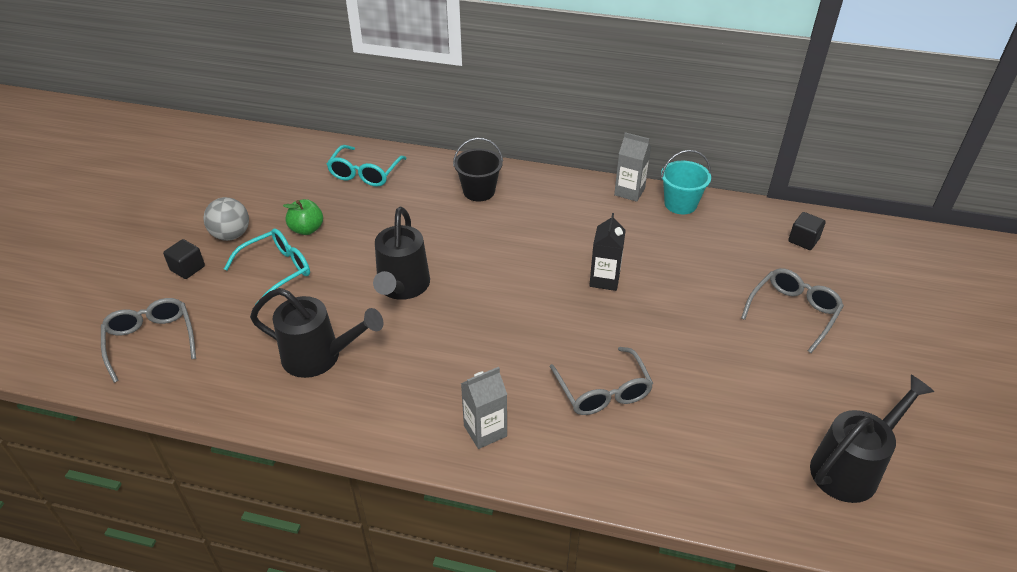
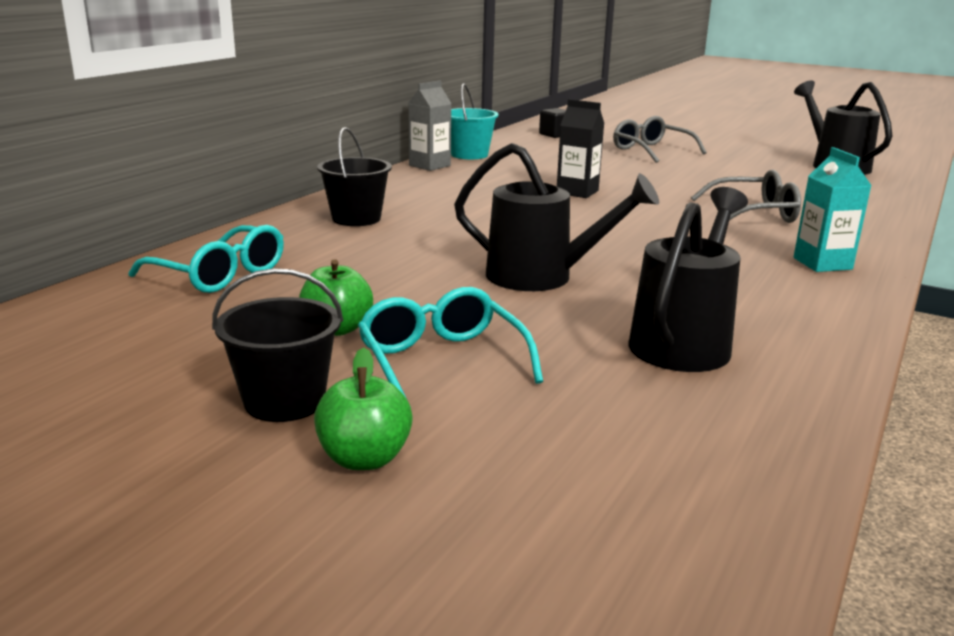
camera: 75 degrees left, 20 degrees down
(151, 340) = (605, 512): grey glasses -> none
(187, 268) = (364, 458): black cube -> green apple
(231, 235) = (284, 401): grey ball -> black bucket
(485, 431) = (822, 263): grey carton -> turquoise carton

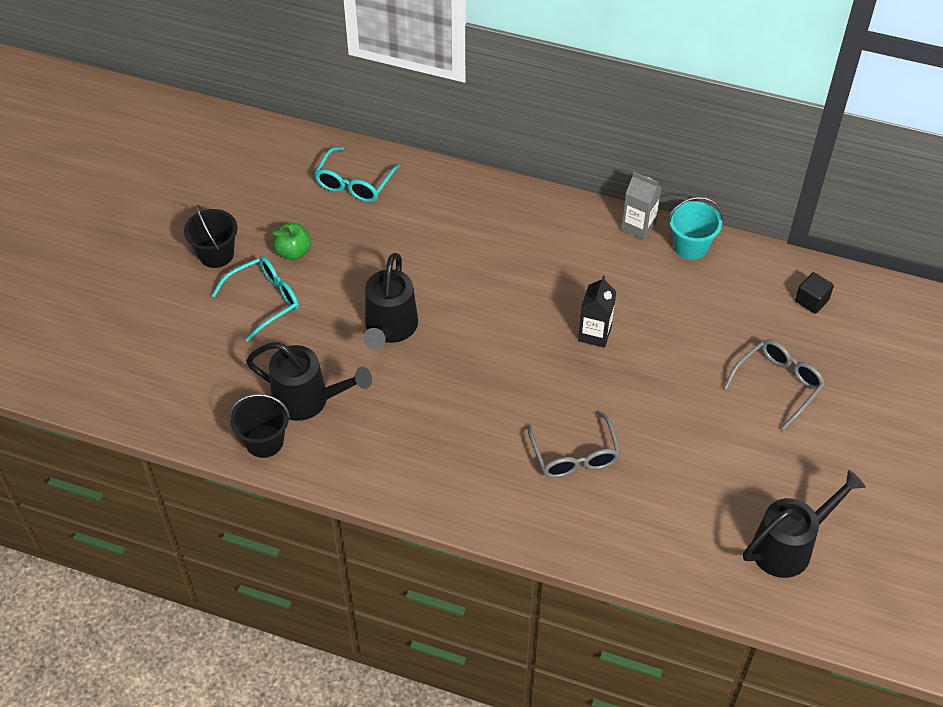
camera: 80 degrees right, 30 degrees up
(356, 218) = (476, 215): black bucket -> black bucket (264, 441)
(364, 458) = (175, 291): green apple -> none
(822, 263) = (460, 486): turquoise carton -> none

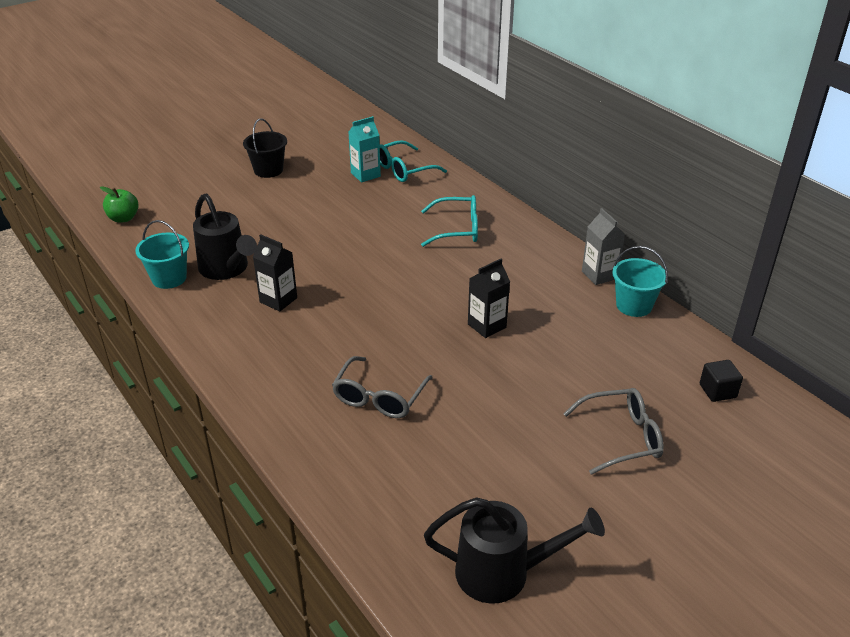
camera: 35 degrees right, 15 degrees down
(264, 441) = (169, 278): black bucket -> turquoise bucket
(265, 300) = (268, 205): turquoise glasses -> turquoise glasses (457, 229)
(293, 252) = (318, 188): green apple -> green apple (123, 218)
(323, 210) = (365, 175): none -> turquoise carton
(389, 329) = (331, 255): black watering can -> none
(393, 407) = (278, 300): none -> black carton

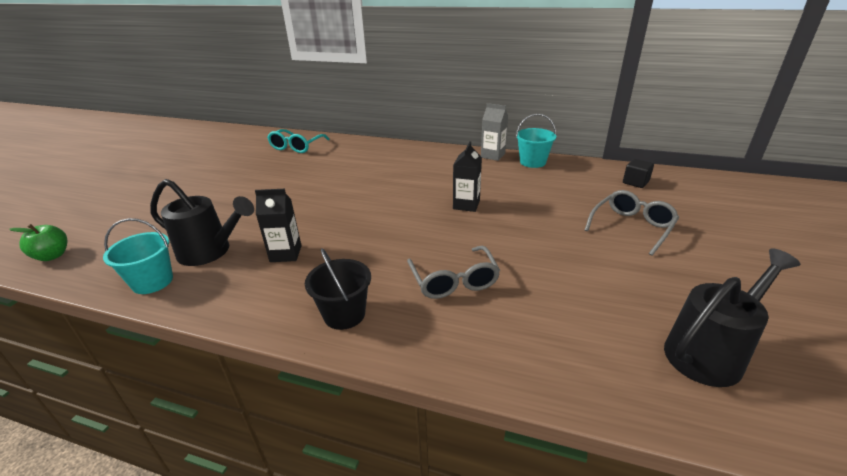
camera: 35 degrees left, 5 degrees down
(268, 170) = (182, 178): black bucket -> black bucket (344, 314)
(365, 175) = (270, 157): turquoise carton -> none
(457, 229) = (375, 164): turquoise glasses -> none

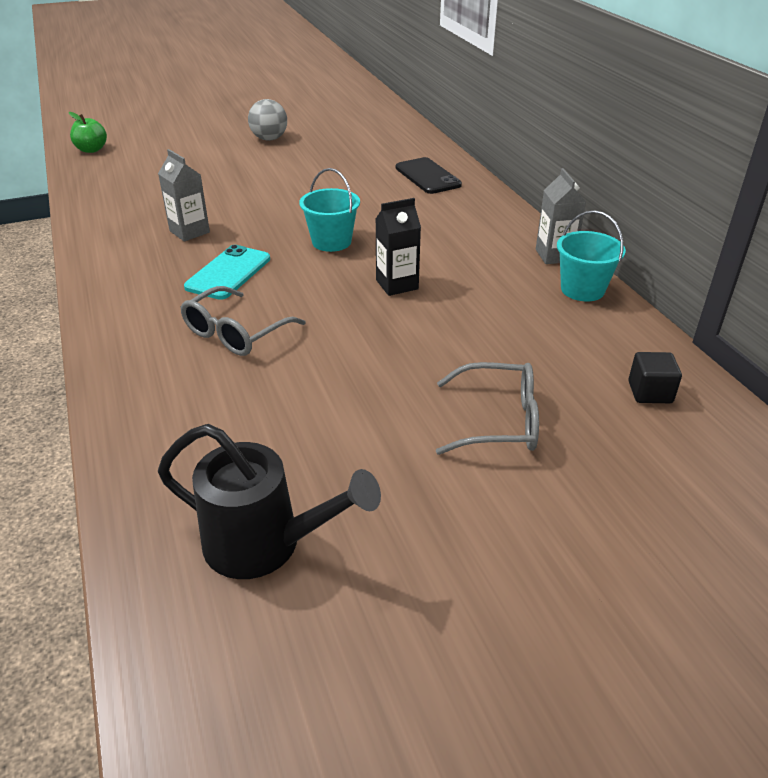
camera: 50 degrees right, 5 degrees up
(152, 281) = (97, 200): turquoise bucket -> turquoise bucket (331, 242)
(210, 252) = (157, 200): black watering can -> none
(211, 178) = (269, 139): none -> grey ball
(286, 254) = (189, 232): black carton -> grey carton
(296, 147) = (388, 141): turquoise glasses -> none
(344, 314) = (131, 298): black bucket -> none
(359, 152) = (427, 176): none -> black phone
(370, 257) = (228, 273): none -> turquoise phone

